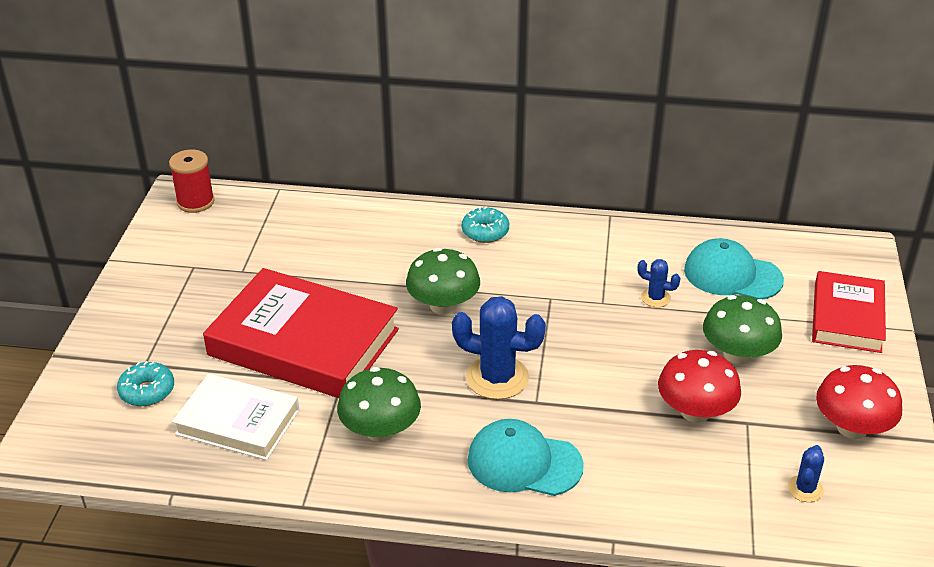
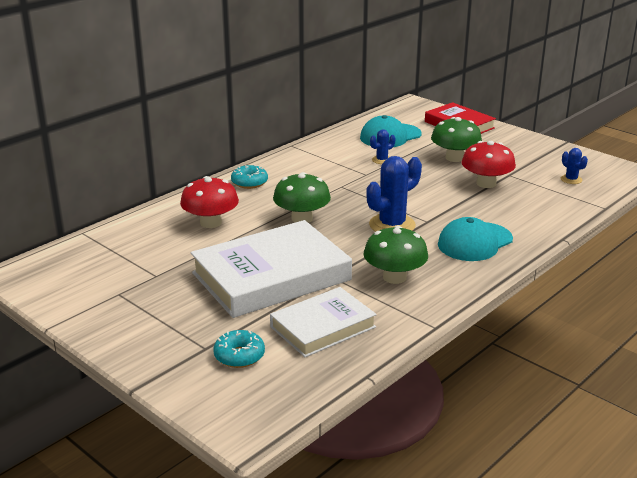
camera: 55 degrees left, 10 degrees down
(195, 202) = (38, 269): red spool -> none
(303, 342) = (271, 276): red book -> white book
(852, 427) = (539, 154): red mushroom -> red mushroom (211, 223)

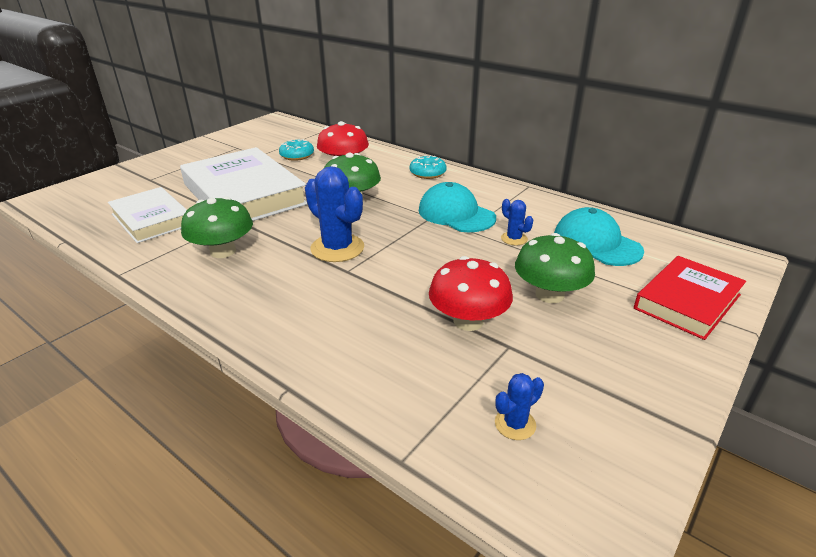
camera: 85 degrees right, 5 degrees up
(239, 356) = (131, 191): turquoise donut -> turquoise donut (297, 156)
(474, 242) = (290, 304): turquoise cap -> turquoise cap (456, 214)

